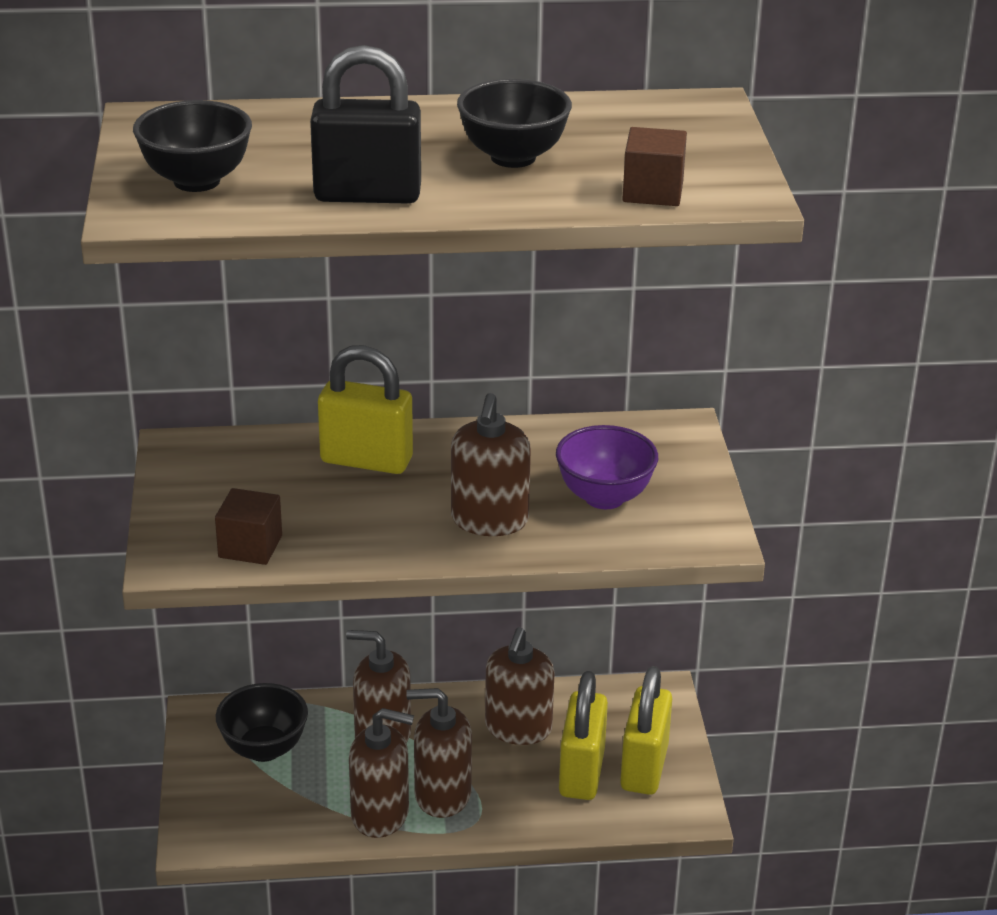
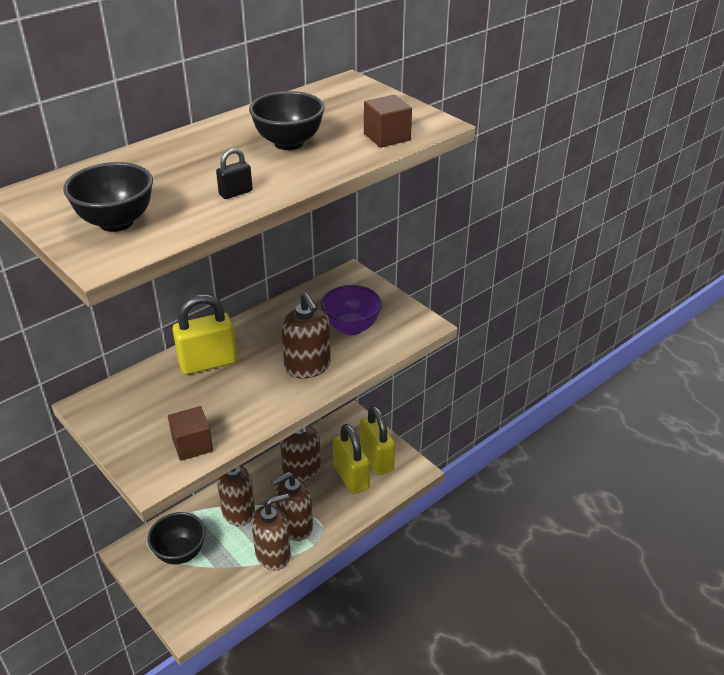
camera: 35 degrees left, 5 degrees up
(367, 195) = (235, 193): black padlock -> black padlock, size x0.45

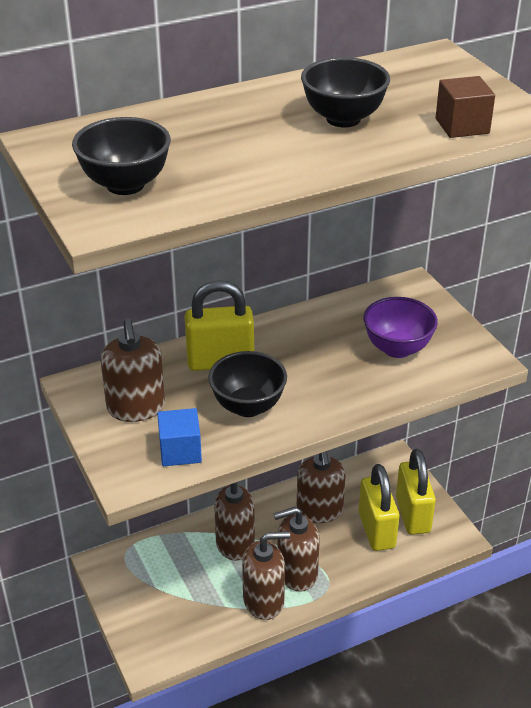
camera: 15 degrees right, 0 degrees up
(180, 553) = (159, 576): black bowl -> black bowl (248, 406)
(192, 445) = (180, 451): brown cube -> blue cube
(235, 193) = (265, 169): black padlock -> none
(307, 366) = (333, 386): brown soap dispenser -> brown soap dispenser (136, 408)

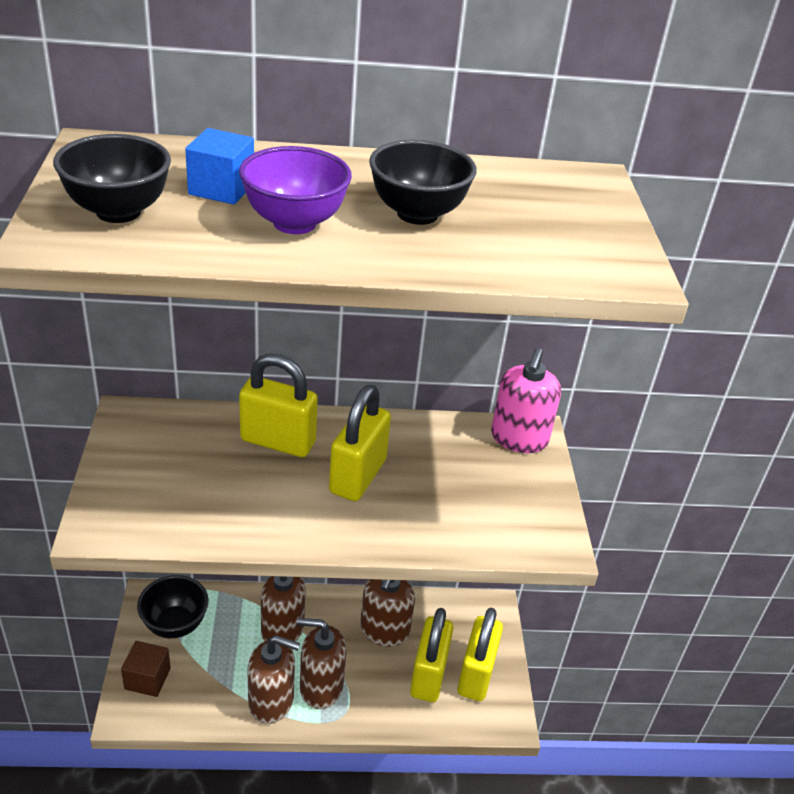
camera: 20 degrees right, 0 degrees up
(136, 408) = (162, 458): brown soap dispenser -> none
(180, 451) = (167, 519): blue cube -> blue cube (221, 189)
(248, 406) = (268, 498): black bowl -> black bowl (175, 624)
(304, 365) = (358, 476): none -> yellow padlock
(397, 348) = (468, 495): purple bowl -> purple bowl (294, 223)
(404, 294) = (519, 438): none -> pink soap dispenser
(462, 126) = (545, 261): brown cube -> brown cube (147, 678)

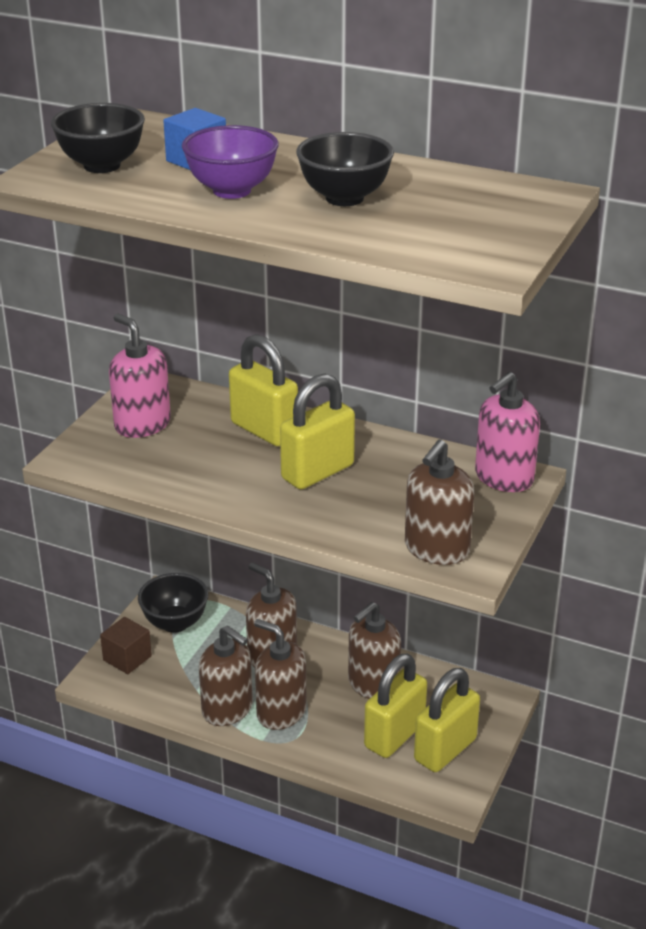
camera: 30 degrees right, 5 degrees down
(151, 465) = (142, 424): none -> pink soap dispenser
(516, 533) = (436, 549): none -> brown soap dispenser

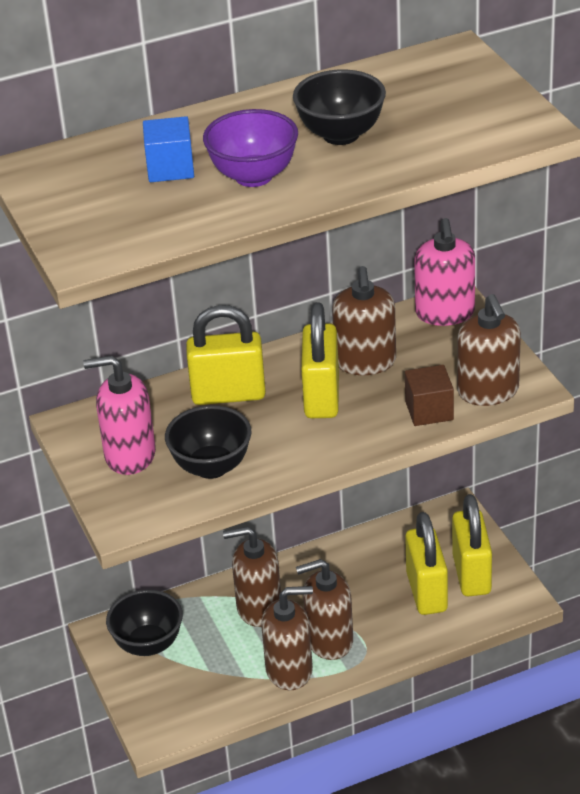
camera: 45 degrees left, 5 degrees up
(102, 166) = (110, 216): black bowl -> black bowl (211, 467)
(127, 658) = (155, 698): brown cube -> brown cube (429, 411)
(373, 685) = (361, 571): brown soap dispenser -> brown soap dispenser (365, 362)

